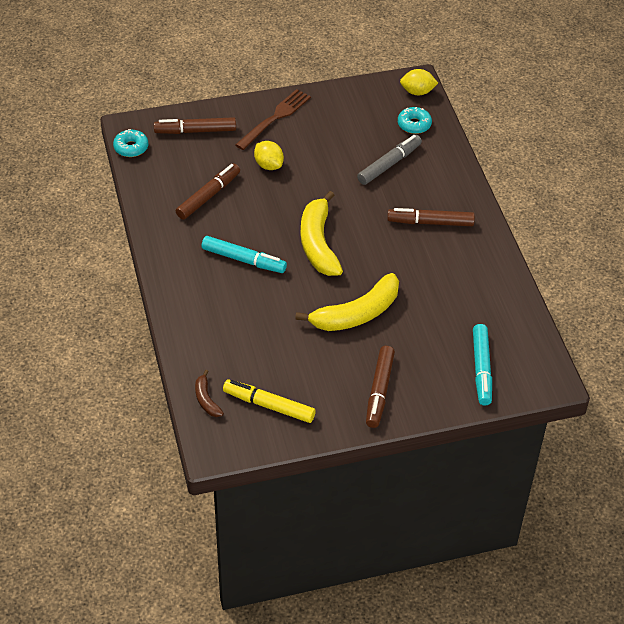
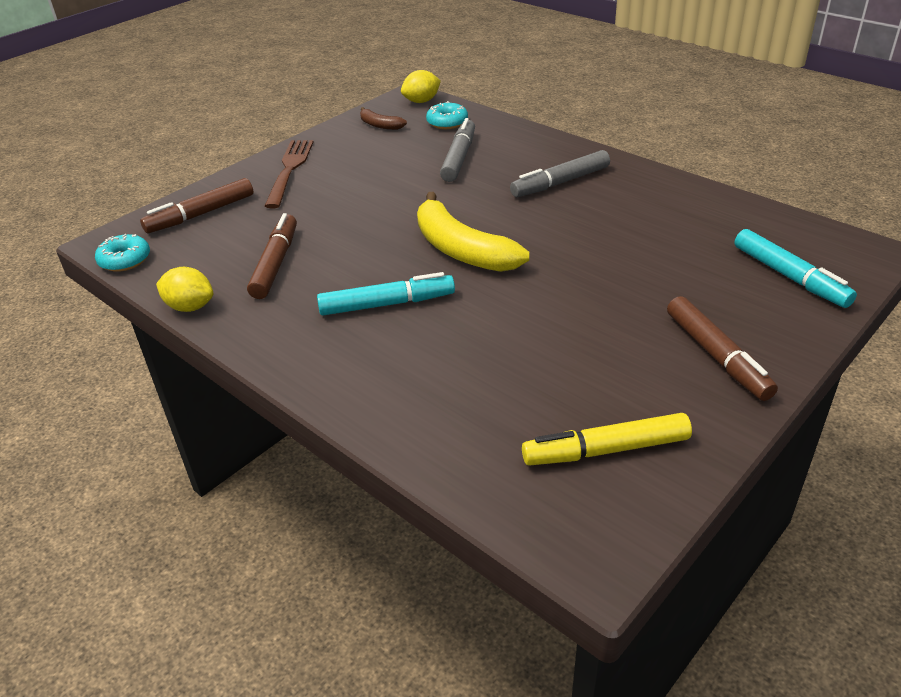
camera: 30 degrees left, 10 degrees down
(206, 399) = (510, 493): brown banana -> brown banana (380, 125)
(268, 165) = (323, 208): yellow lemon -> yellow lemon (190, 307)
(356, 314) = (587, 293): yellow banana -> none
(430, 222) = (560, 182): brown marker -> grey marker

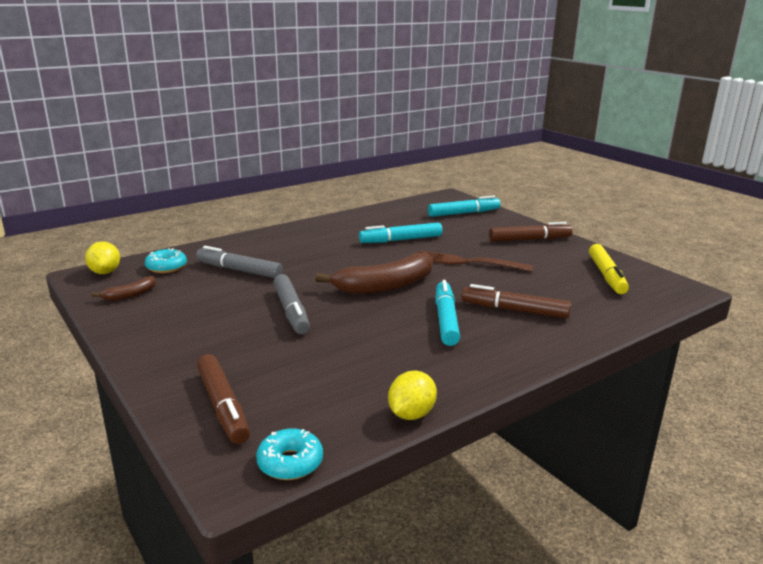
camera: 80 degrees left, 15 degrees down
(276, 263) = (358, 364): brown marker -> brown marker (514, 310)
(289, 170) = (174, 347): brown fork -> brown fork (467, 262)
(461, 249) = (385, 286): yellow banana -> brown banana
(560, 182) = (315, 244): grey marker -> grey marker (291, 311)
(621, 237) = (401, 240): none -> turquoise marker

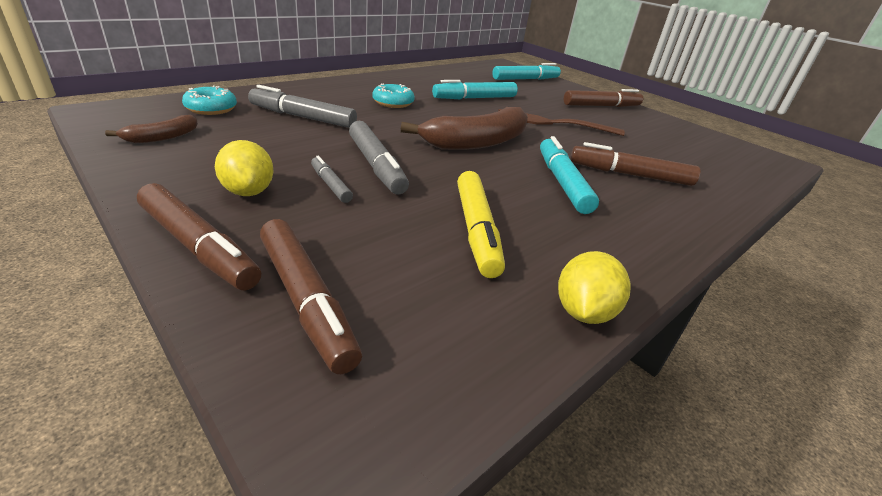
camera: 10 degrees left, 10 degrees up
(105, 272) = (130, 110): yellow lemon -> yellow lemon (248, 191)
(156, 374) = (198, 247): none -> brown marker
(252, 328) = (331, 185): none -> grey marker
(290, 462) = (436, 408): turquoise donut -> turquoise donut (393, 103)
(606, 275) = (696, 143): yellow marker -> yellow marker (476, 230)

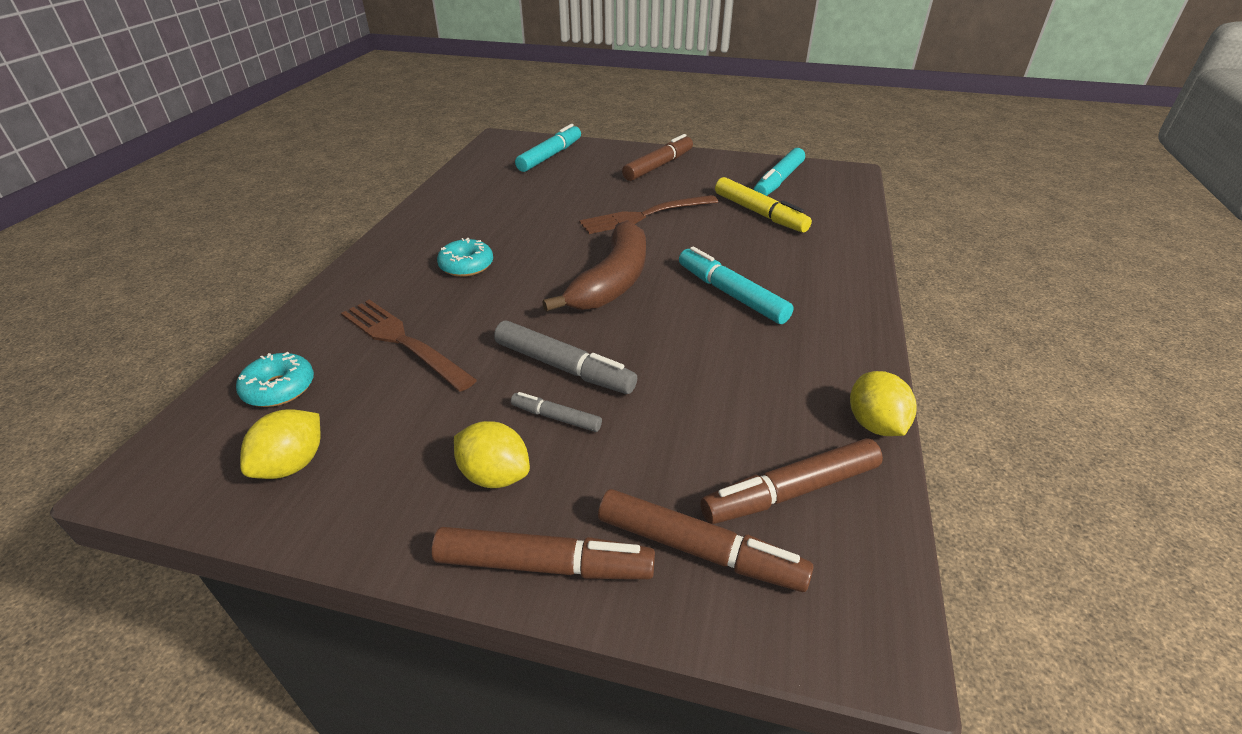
camera: 30 degrees left, 5 degrees up
(162, 137) = (292, 464): brown banana -> yellow lemon
(302, 117) = (403, 341): grey marker -> brown fork
(474, 98) = (536, 214): turquoise marker -> turquoise marker (778, 181)
(476, 230) = (729, 392): yellow marker -> yellow marker (759, 213)
(630, 175) = (768, 253): brown marker -> brown marker (790, 491)

